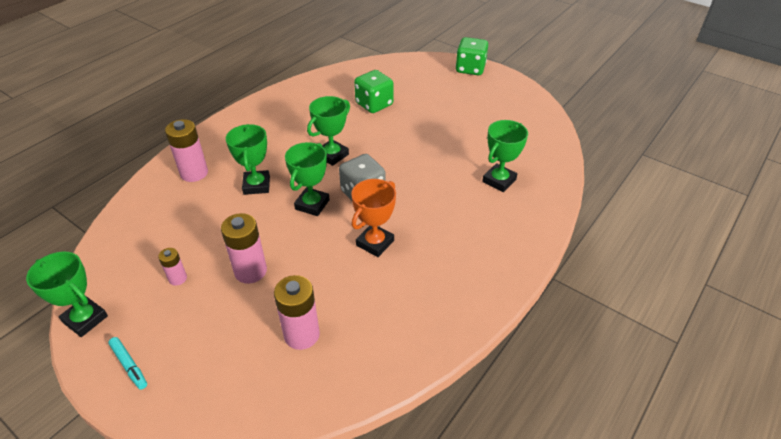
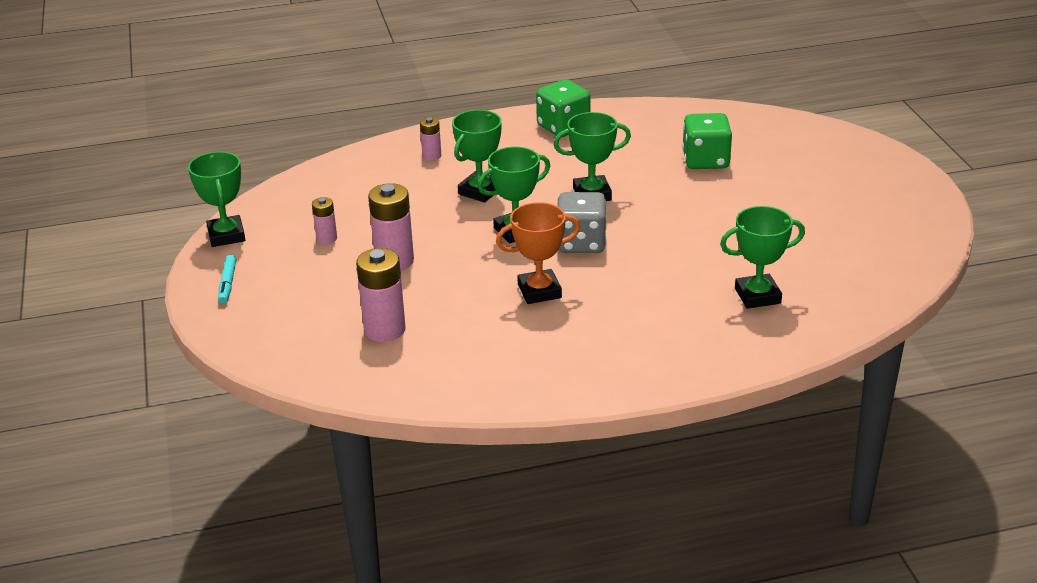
camera: 40 degrees right, 10 degrees down
(194, 173) = (431, 156): pink battery -> pink battery, size x0.55
(470, 69) = (890, 165): green dice -> green dice (563, 127)

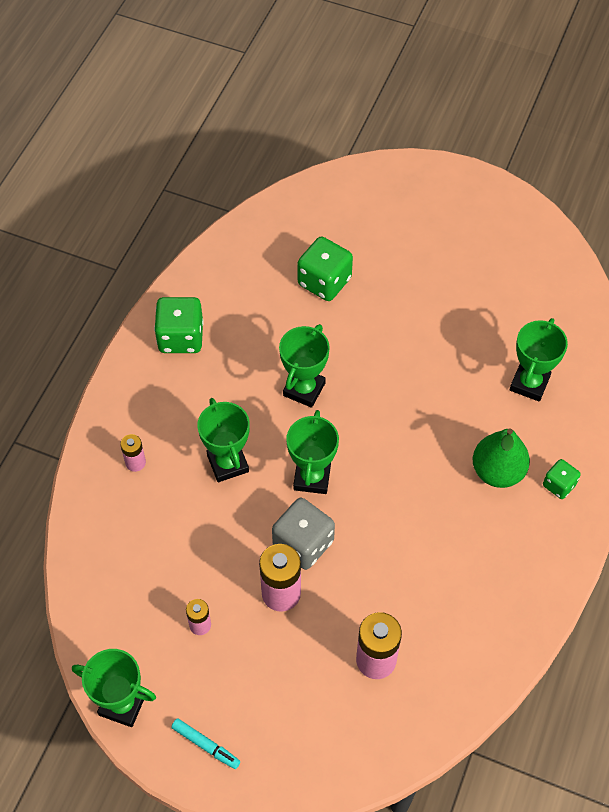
camera: 55 degrees left, 25 degrees up
(539, 291) = (411, 517): orange trophy -> none
(581, 243) = (368, 444): grey dice -> grey dice (303, 543)
(643, 316) = (497, 471): none -> green pear
(674, 354) = (559, 485): none -> green dice

